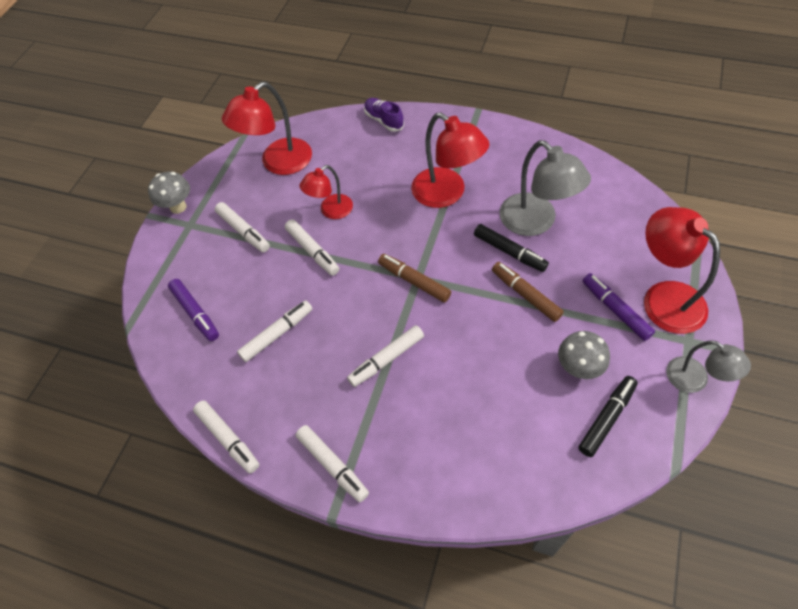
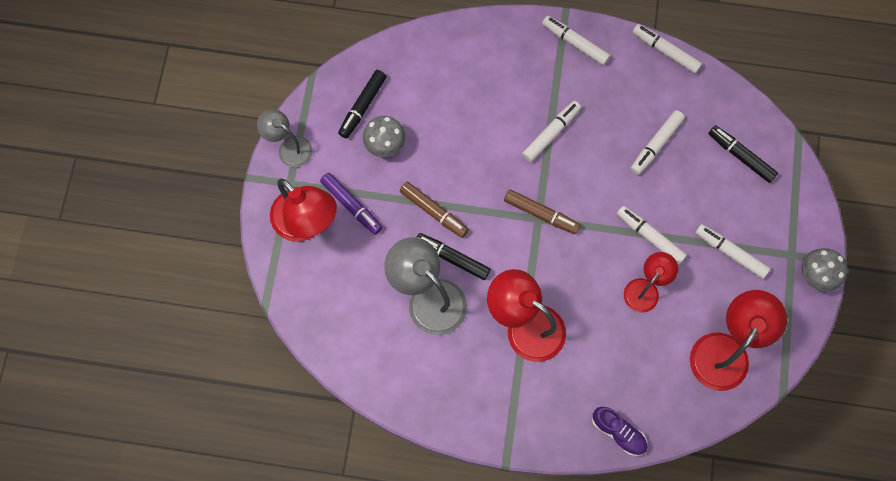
camera: 165 degrees right, 15 degrees up
(195, 313) = (740, 156): purple marker -> black marker

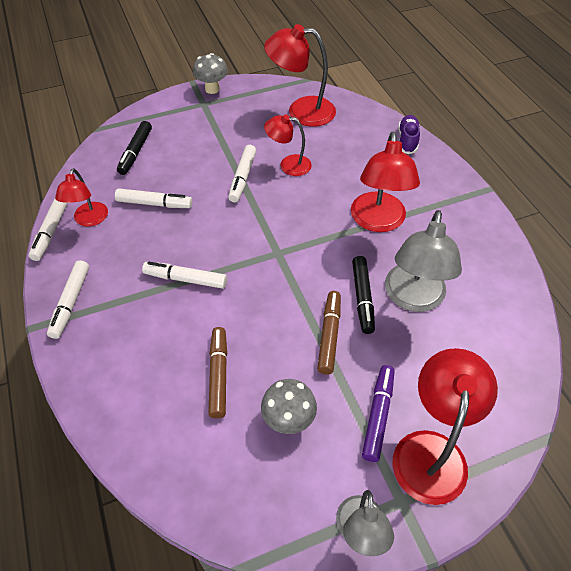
camera: 120 degrees left, 20 degrees down
(362, 106) = (254, 473): black marker -> none
(541, 214) = (272, 252): brown marker -> brown marker (218, 375)
(663, 85) = (89, 220): none -> red lamp
(730, 253) = (224, 132): white marker -> none

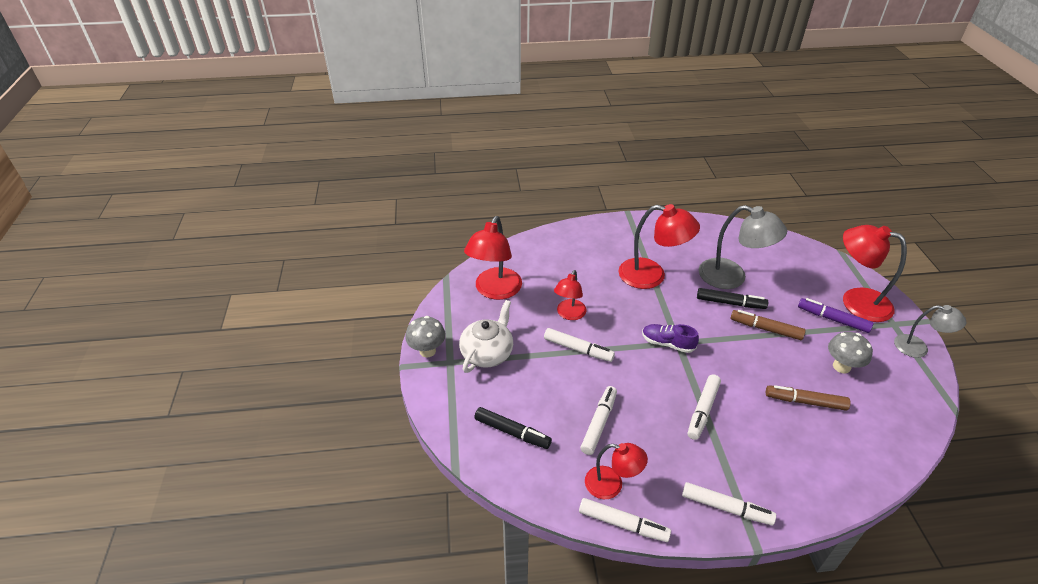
camera: 75 degrees left, 10 degrees down
(220, 122) = (487, 353): none -> white teapot
(407, 140) = (560, 236): purple shoe -> purple shoe (667, 343)

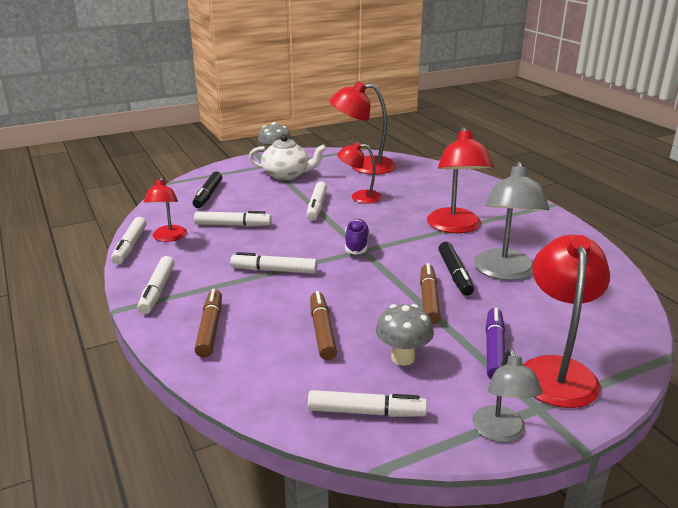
camera: 70 degrees right, 15 degrees down
(797, 475) = (210, 329): none -> brown marker
(903, 403) = (366, 412): none -> white marker

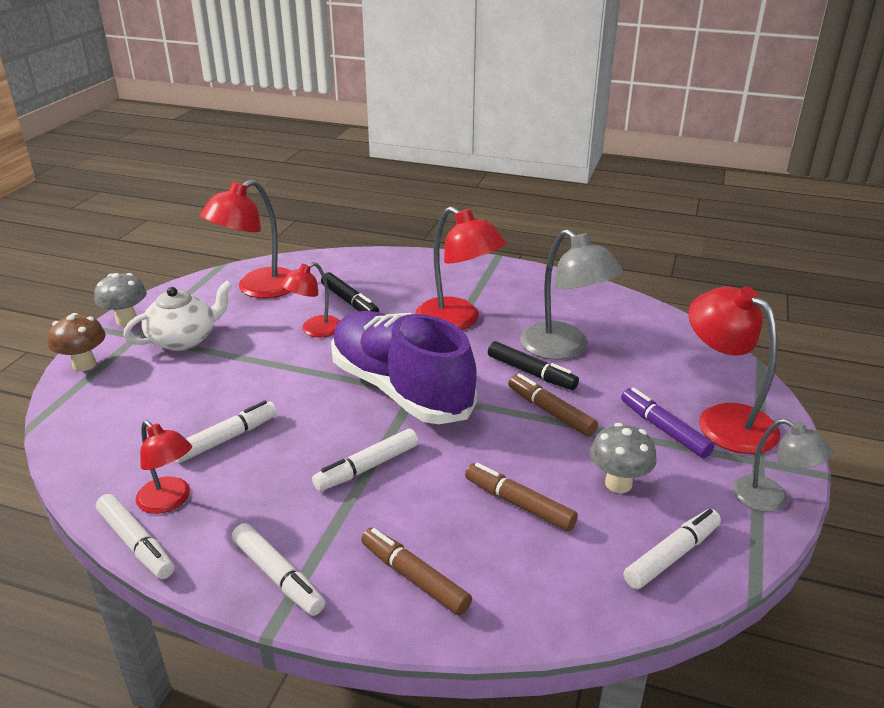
camera: 45 degrees left, 5 degrees up
(208, 195) = (123, 415): black marker -> black marker (350, 302)
(227, 168) = (84, 365): none -> brown mushroom
(316, 206) = (286, 364): white marker -> none
(356, 245) = (400, 389): purple shoe -> purple shoe, size x2.45

